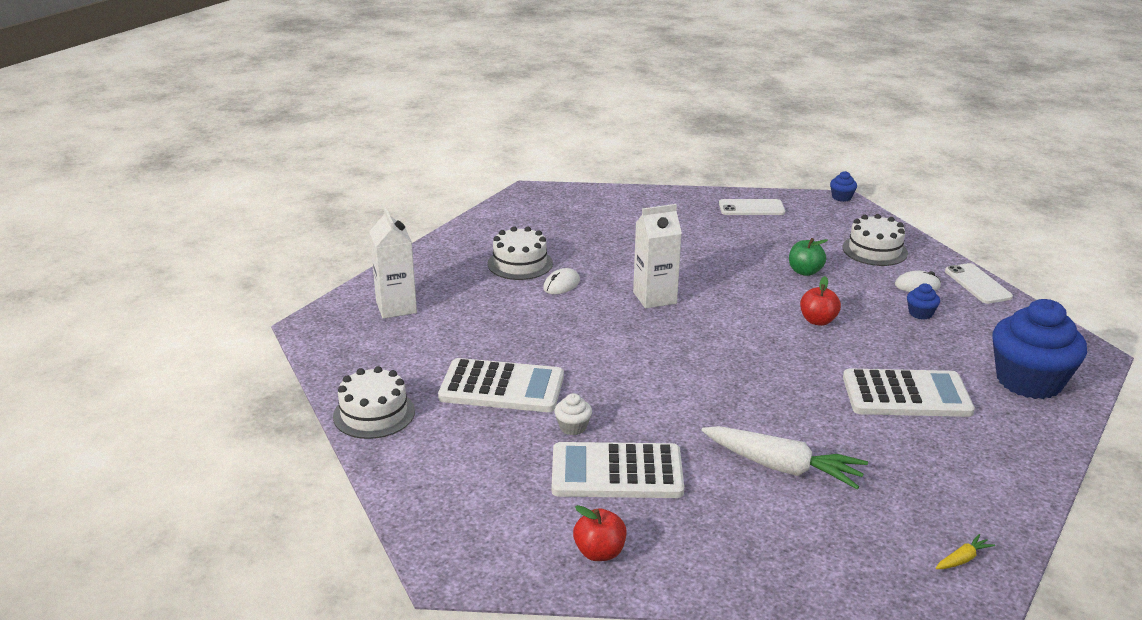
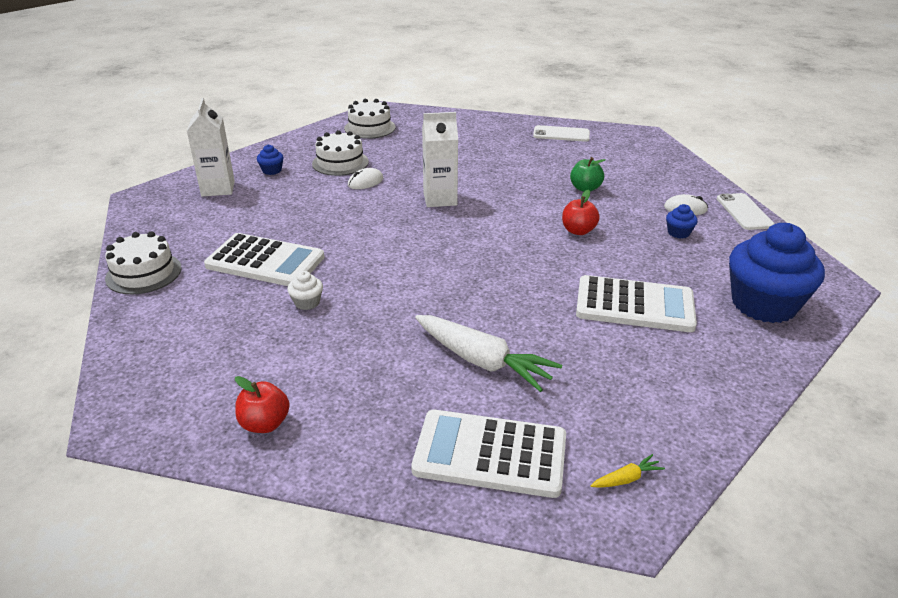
camera: 10 degrees right, 5 degrees up
(617, 472) = (323, 348): white calculator -> white calculator (490, 454)
(841, 197) = (645, 131): blue cupcake -> blue cupcake (272, 170)
(874, 250) = (657, 176): white cake -> white cake (370, 128)

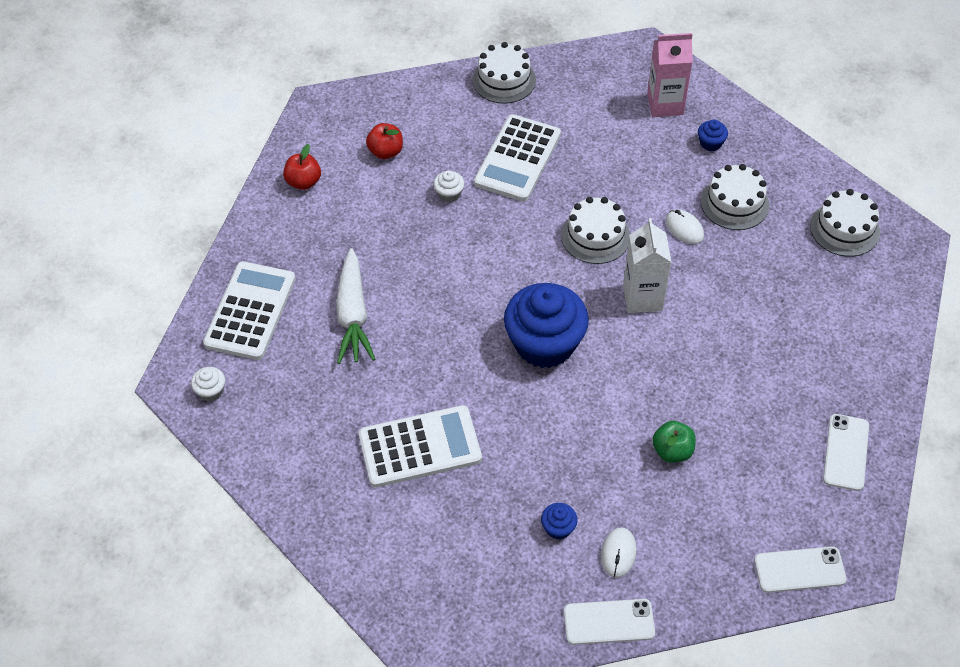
camera: 95 degrees right, 20 degrees up
(218, 188) = (665, 104): white carton -> pink carton
(372, 220) = (595, 236): none -> white cake
(482, 361) = (353, 315): white carrot -> white carrot turned 45 degrees counterclockwise
(578, 231) = (566, 424): red apple -> red apple (386, 152)
(626, 479) = (211, 391): yellow carrot -> white cupcake
(634, 305) = (420, 447): white calculator -> white calculator turned 120 degrees counterclockwise
(657, 150) = (799, 570): none -> white phone
(763, 304) = (409, 567): blue cupcake -> blue cupcake (544, 344)

